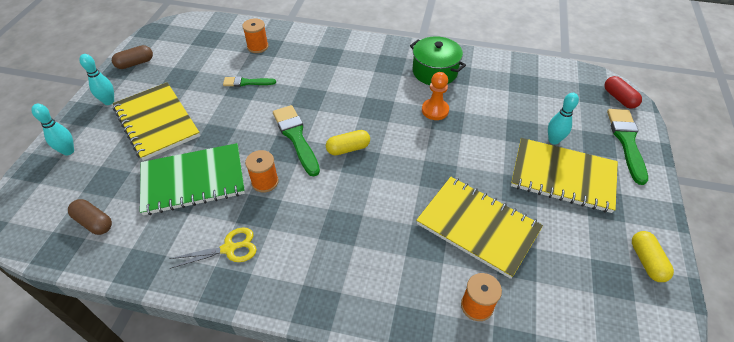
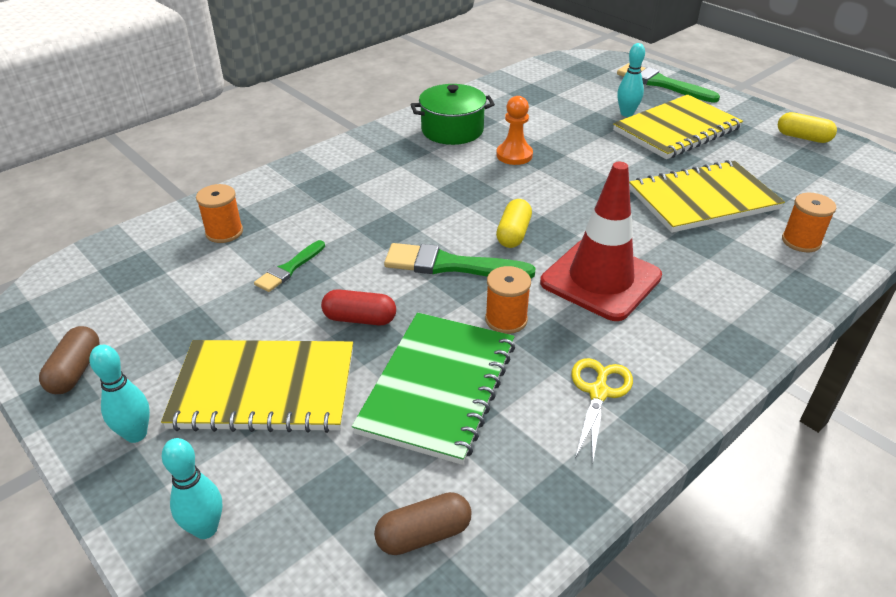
camera: 55 degrees left, 10 degrees down
(334, 208) = (600, 279): none -> red traffic cone
(619, 98) = (605, 62): red capsule -> red capsule (359, 319)

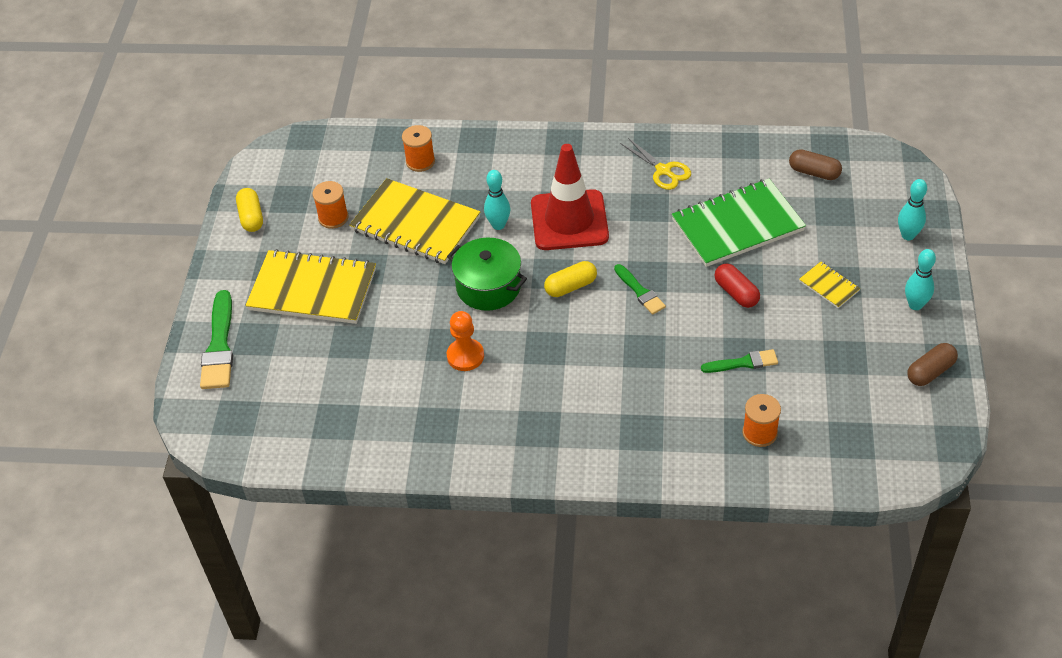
camera: 130 degrees left, 10 degrees up
(264, 388) = (829, 286): yellow notebook -> yellow notebook, size x0.44
(451, 265) = (640, 291): green brush -> green brush, size x0.60
(452, 130) = (468, 423): green pot -> green pot (488, 286)
(506, 319) = (655, 235): orange spool -> orange spool (333, 218)
(598, 392) = (663, 170): yellow scissors -> yellow scissors turned 105 degrees counterclockwise
(626, 114) = (312, 334): turquoise bowling pin -> turquoise bowling pin (498, 225)

